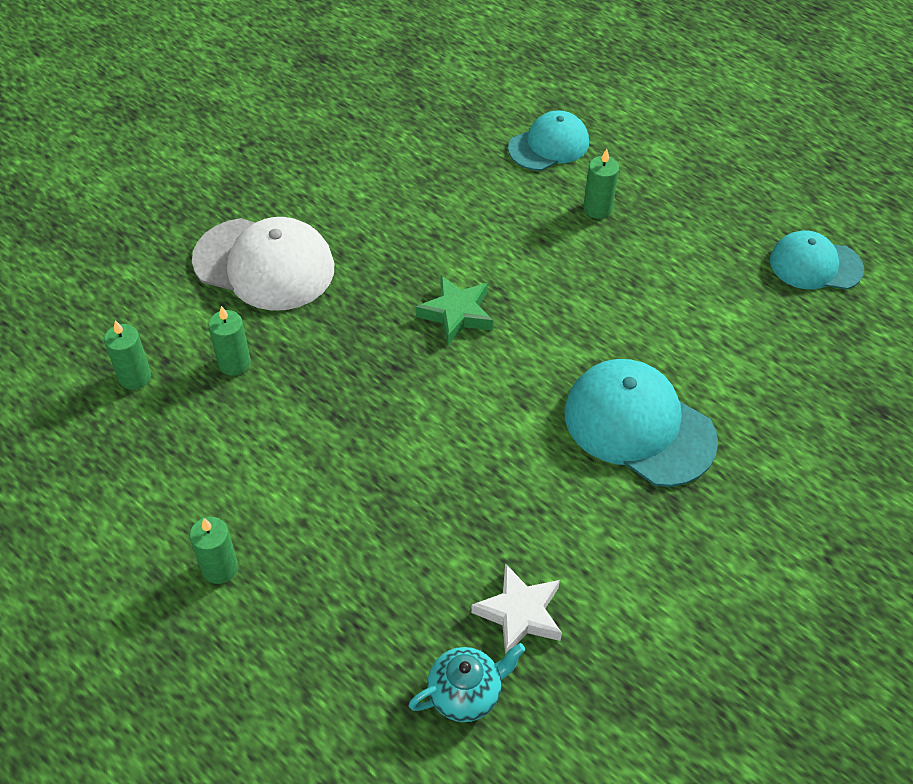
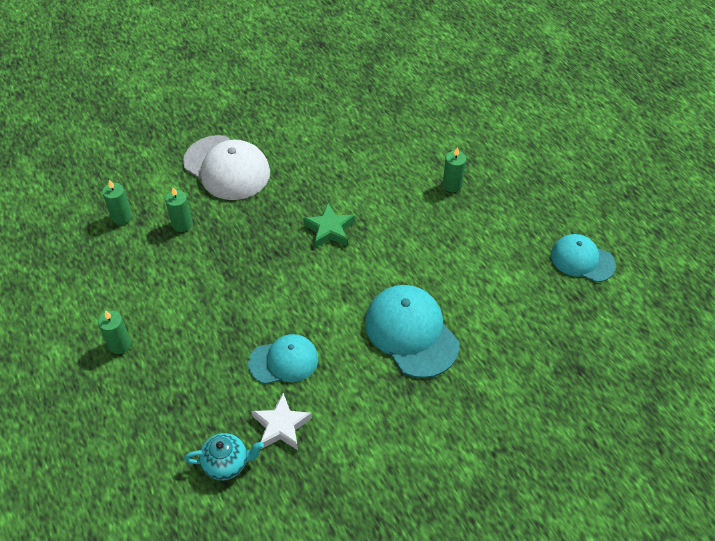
camera: 20 degrees right, 0 degrees up
(549, 145) = (440, 135): turquoise cap -> turquoise cap (284, 361)

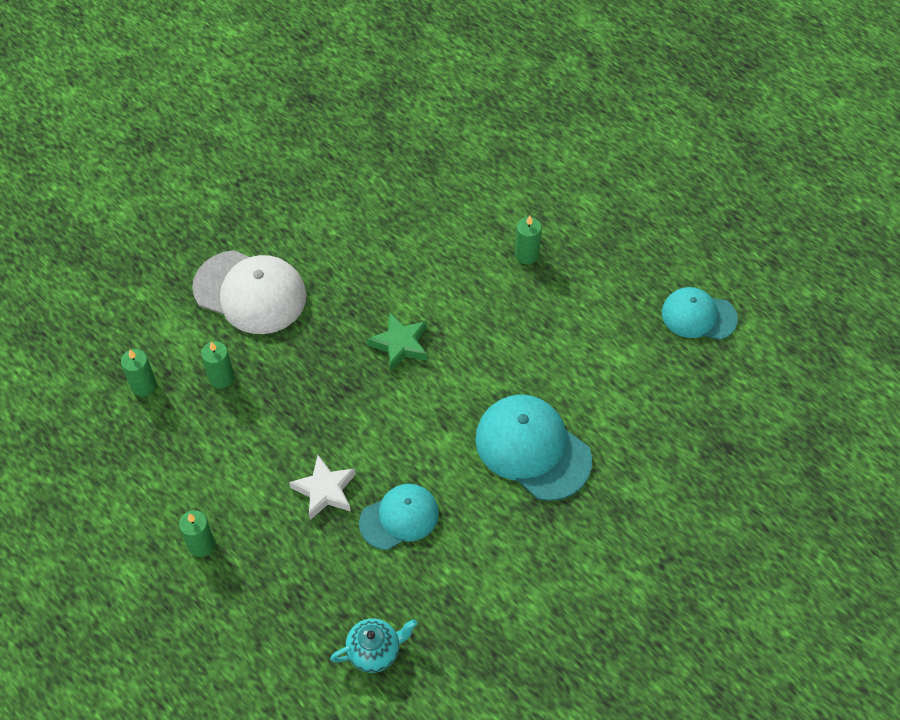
camera: 15 degrees left, 5 degrees up
(281, 426) = (421, 594): white star -> white star (325, 490)

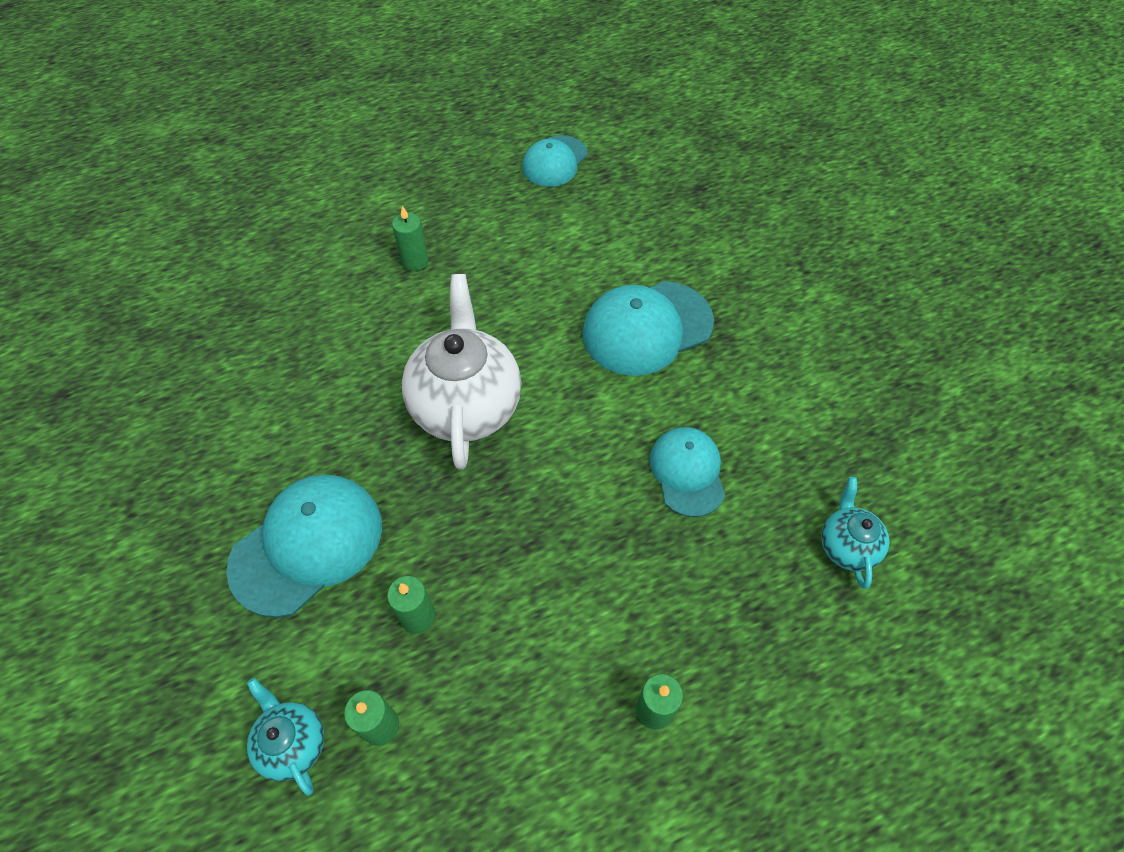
camera: 70 degrees left, 0 degrees up
(119, 343) = (293, 743): none -> turquoise teapot
(250, 292) = (307, 545): white cap -> turquoise cap
(325, 490) = (626, 539): white star -> none
(400, 344) = (466, 405): green star -> white teapot

